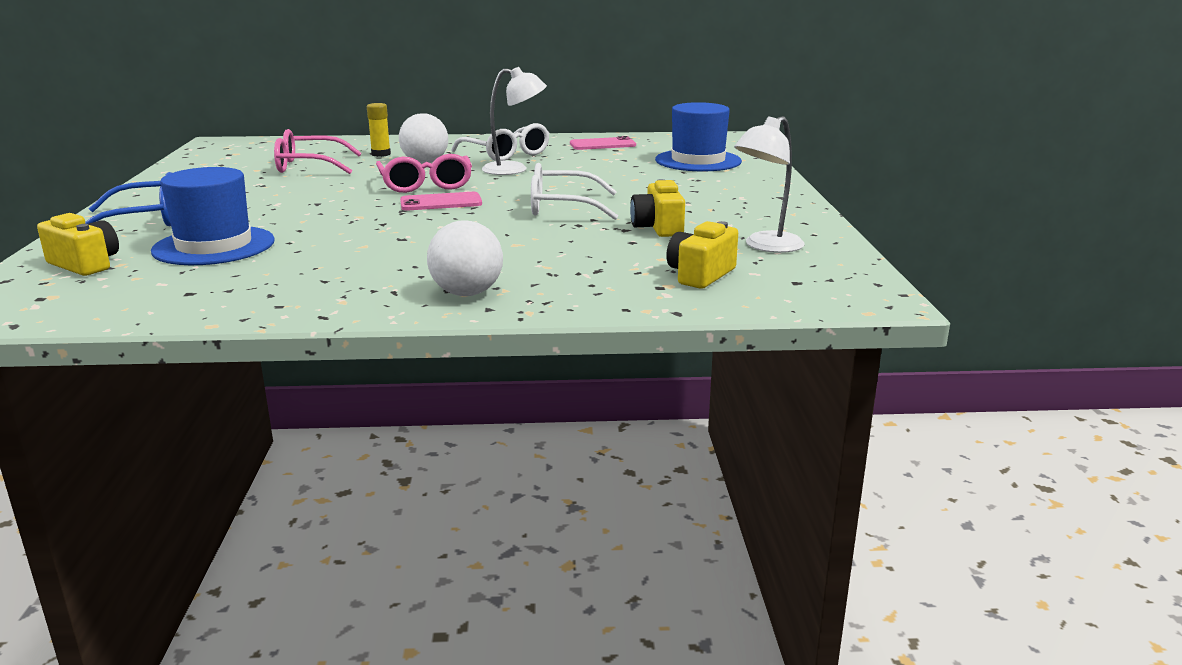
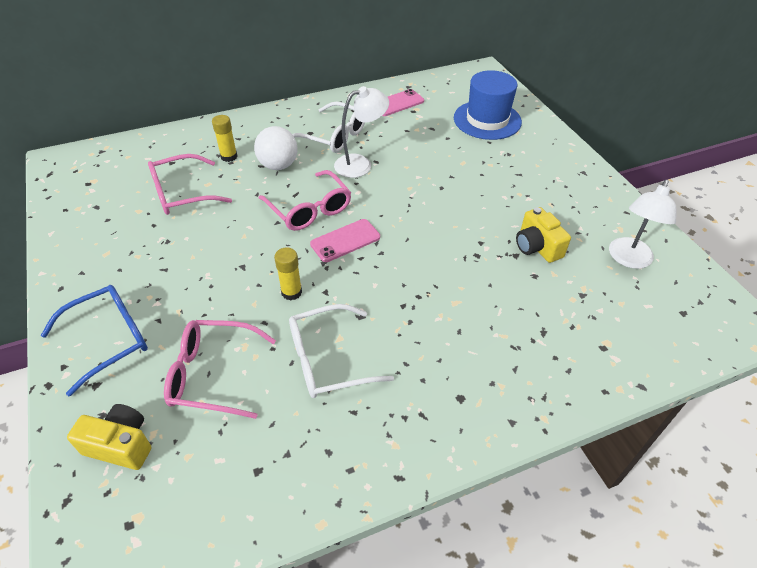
camera: 20 degrees left, 25 degrees up
(214, 246) = (213, 374): blue hat -> pink glasses
(347, 219) = (291, 292): none -> yellow glue stick
(467, 293) = (479, 401): white ball -> none
(562, 207) = (444, 227): white glasses -> white glasses (328, 360)
(700, 275) = (617, 320): yellow camera -> none

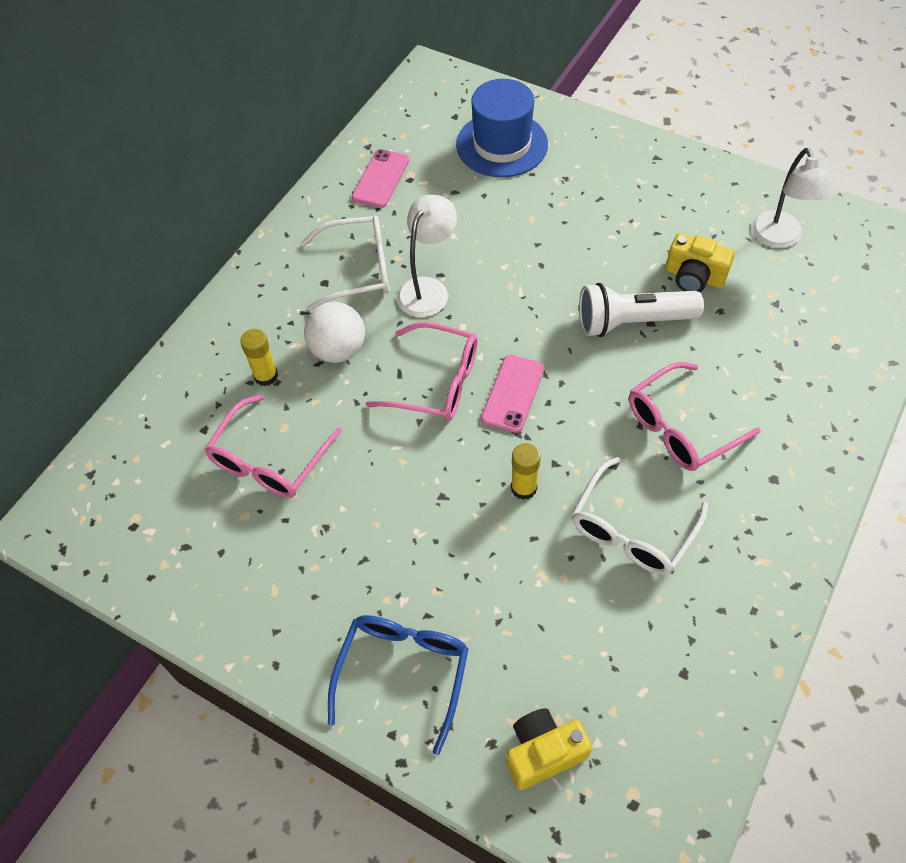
camera: 35 degrees left, 10 degrees up
(213, 374) = (546, 624): pink glasses -> pink glasses (681, 427)
(465, 247) = (632, 322): none -> white flashlight

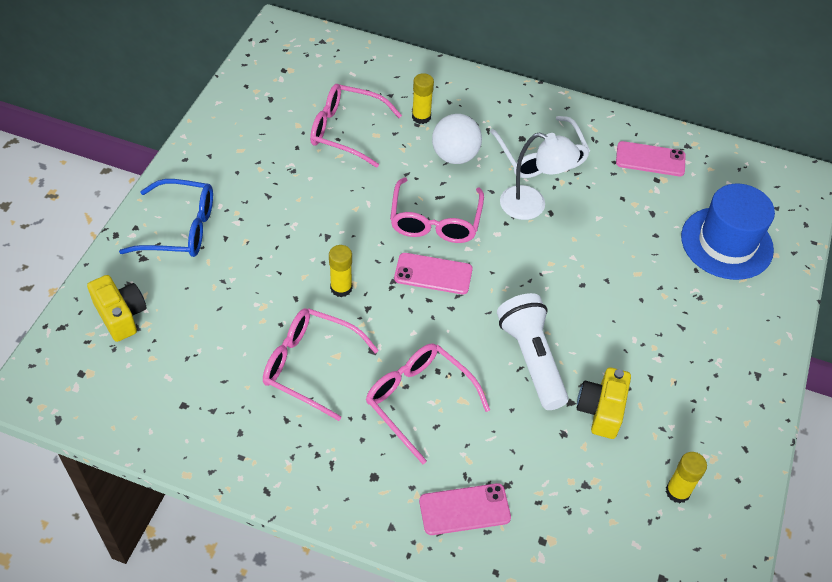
camera: 75 degrees right, 5 degrees down
(632, 529) = (310, 366): white glasses -> pink glasses
(780, 238) = (677, 491): white lamp -> yellow glue stick
(807, 403) = (464, 509): none -> pink phone

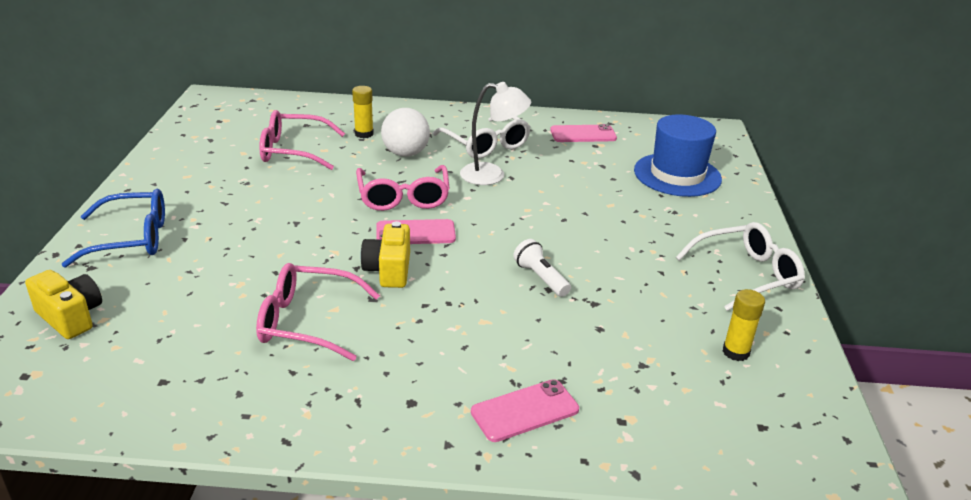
camera: 15 degrees left, 20 degrees down
(341, 288) = (323, 257): yellow glue stick -> none
(419, 400) = (438, 329): pink glasses -> none
(531, 359) = (540, 278): white flashlight -> white flashlight, size x0.58
(601, 410) = (628, 304): yellow camera -> yellow camera (389, 270)
(733, 400) = (746, 275): none -> white glasses

